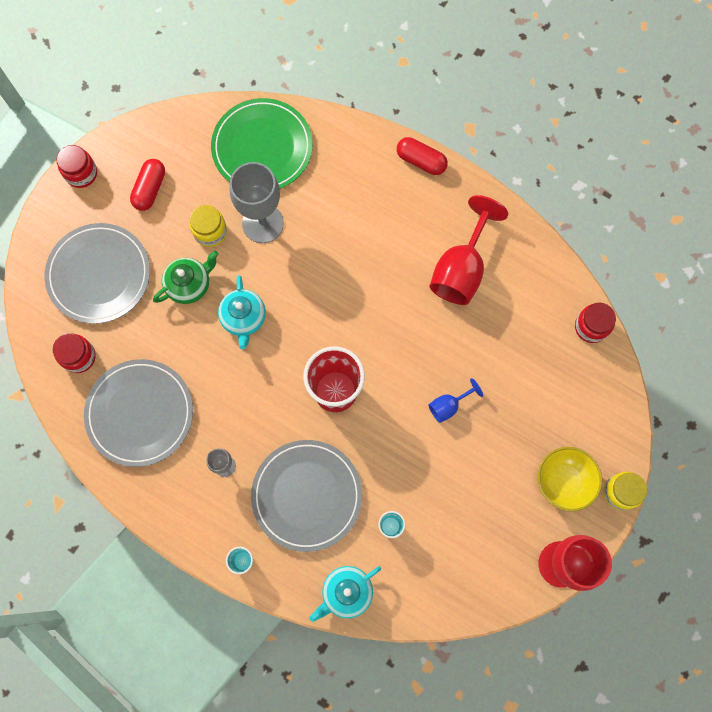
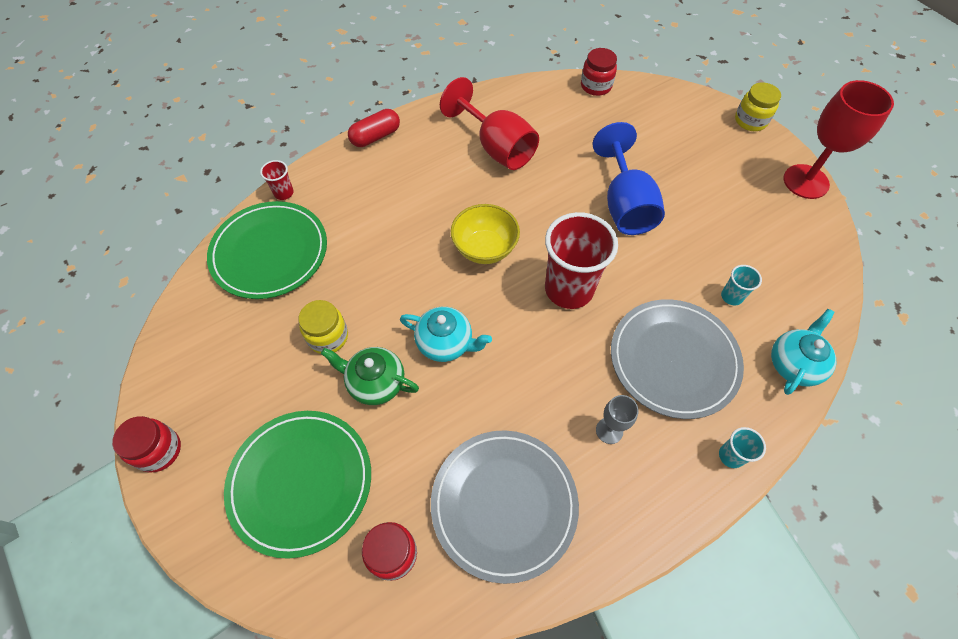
camera: 65 degrees left, 15 degrees down
(99, 275) = (301, 482): grey plate -> green plate
(150, 189) = (235, 379): red capsule -> none
(189, 284) = (375, 382): green teapot -> green teapot turned 60 degrees counterclockwise
(263, 223) = (351, 284): grey goblet -> none
(323, 123) = (284, 193): none -> red cup
(346, 592) = (794, 364): turquoise teapot -> turquoise teapot turned 135 degrees counterclockwise
(449, 405) = (624, 204): blue goblet -> blue goblet, size x2.04
(563, 481) = (728, 152): yellow bowl -> yellow bowl (484, 248)

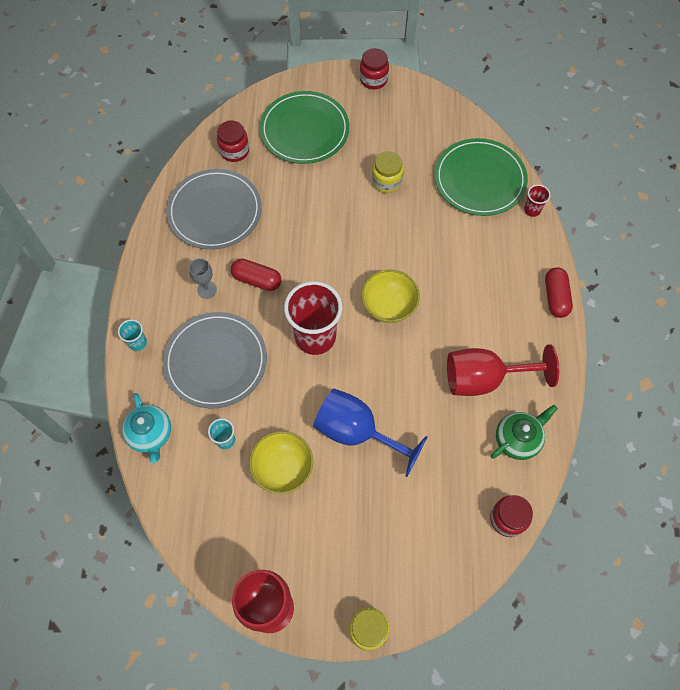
camera: 125 degrees right, 5 degrees up
(375, 382) = (336, 190): green teapot -> green teapot (517, 439)
(446, 343) = (333, 240): turquoise teapot -> none
(554, 386) = (257, 280): none -> red capsule
(707, 237) = (283, 468): none -> yellow bowl

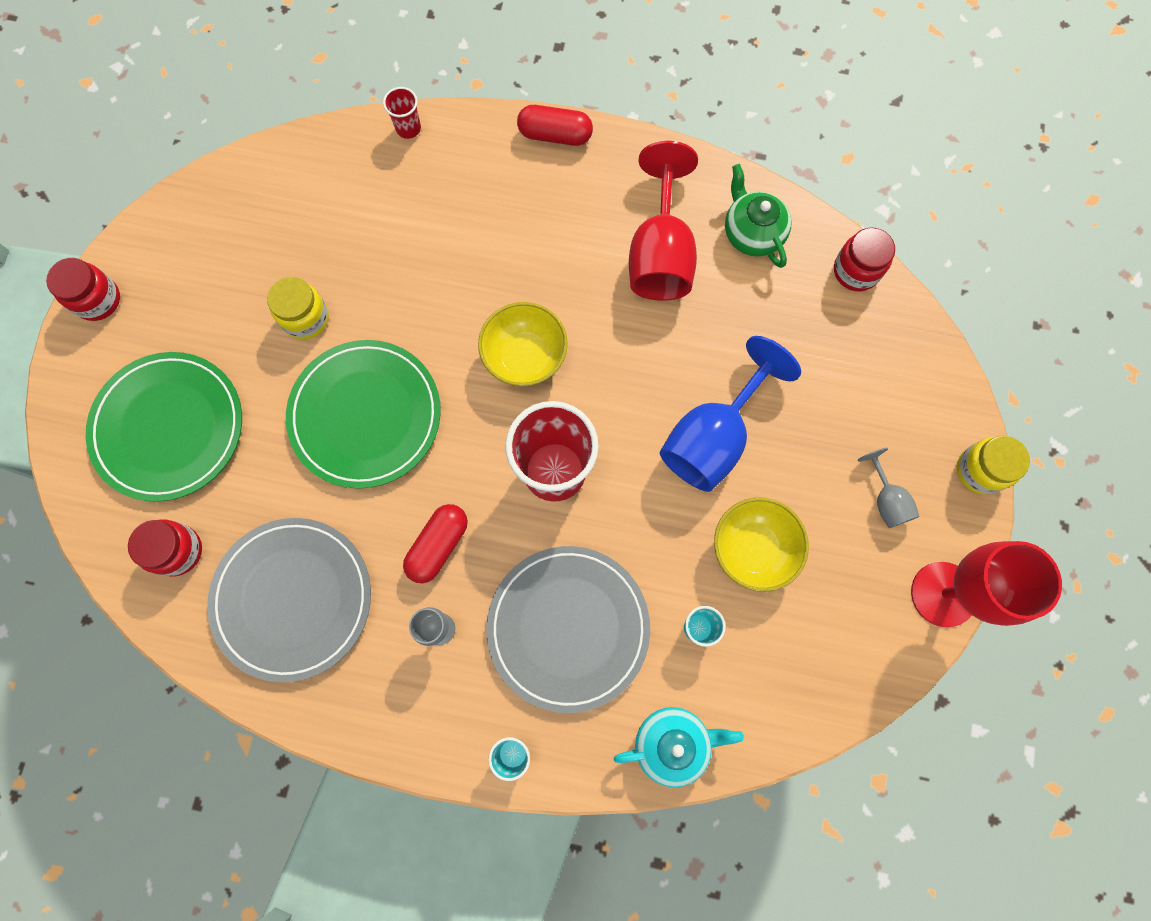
camera: 80 degrees left, 10 degrees up
(333, 558) = (886, 499): none -> grey goblet
(479, 179) = (338, 185): green plate -> green plate (365, 415)

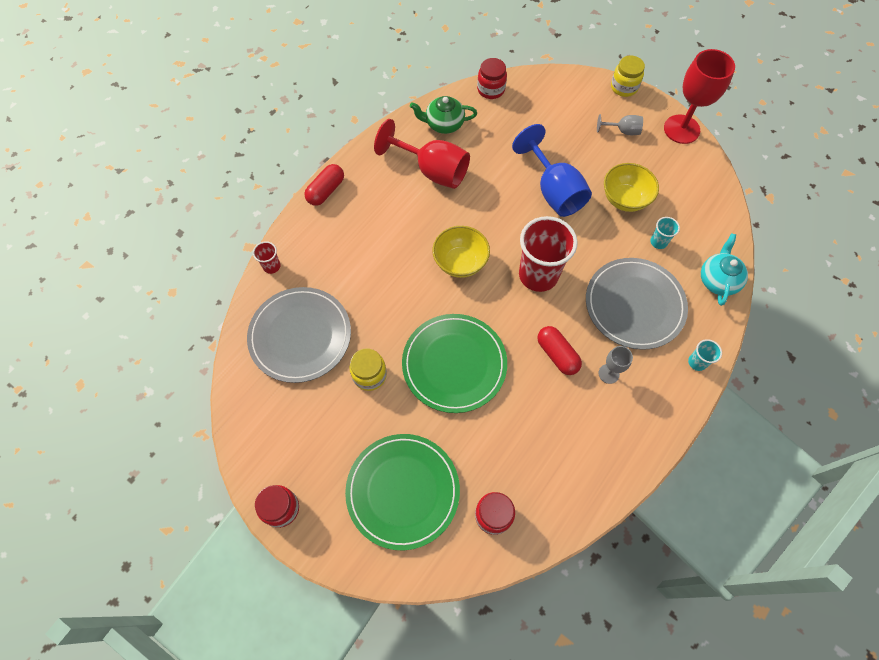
camera: 65 degrees left, 10 degrees down
(293, 599) = (556, 452): grey plate -> grey plate (300, 336)

